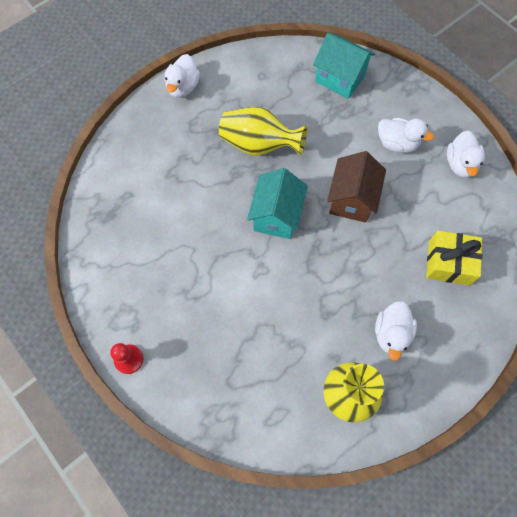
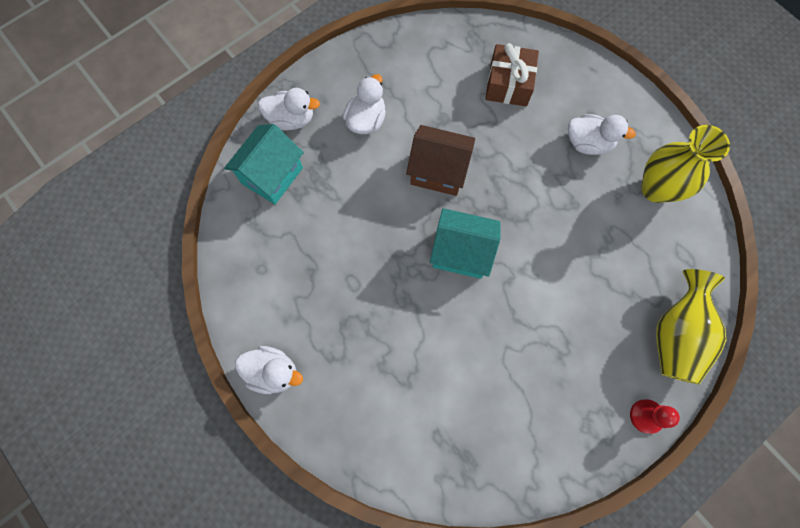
camera: 90 degrees left, 5 degrees up
(259, 144) = (365, 272): yellow vase -> yellow vase (675, 335)
(449, 263) = (508, 84): yellow gift -> brown gift
(460, 164) = (393, 61): white duck -> white duck (291, 119)

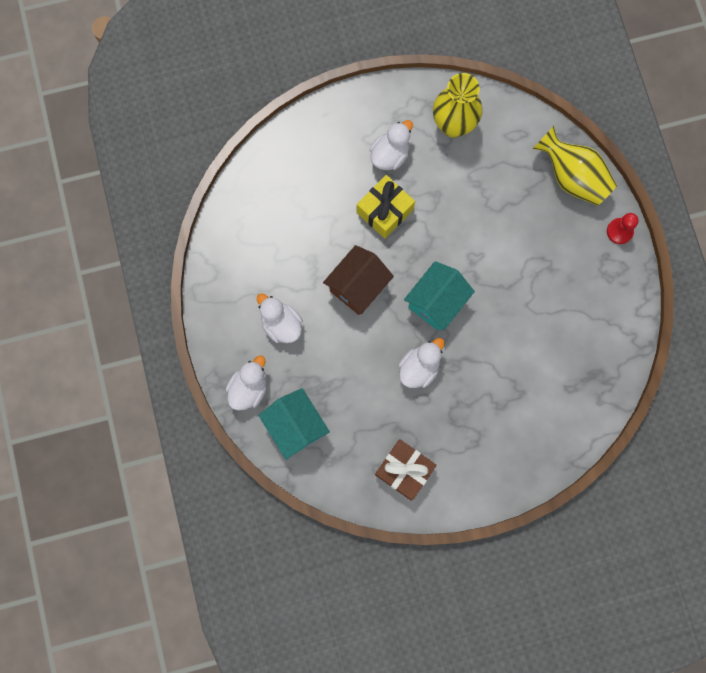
camera: 65 degrees left, 5 degrees up
(273, 372) = (467, 492): white duck -> white duck (419, 368)
(508, 84) = (305, 190): brown gift -> brown gift (404, 470)
(528, 163) = (385, 211): none -> yellow gift

